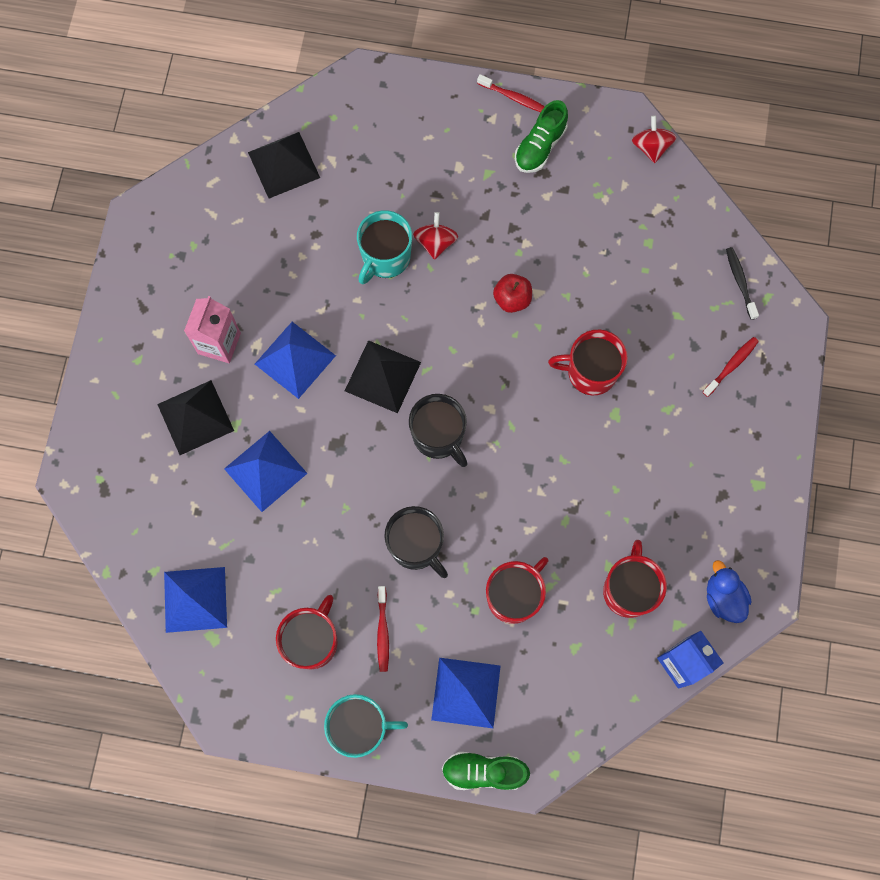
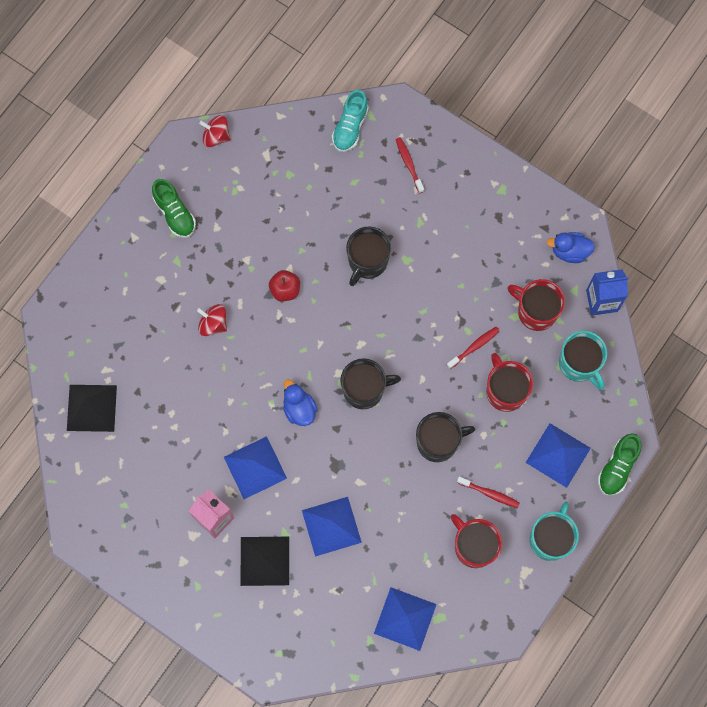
camera: 65 degrees left, 0 degrees up
(383, 376) = (299, 409): black pyramid -> blue duck
(385, 257) = (207, 365): turquoise mug -> turquoise mug (579, 364)
(513, 97) = (125, 214): red toothbrush -> red toothbrush (474, 347)
(590, 372) = (367, 261): red mug -> black mug
(740, 282) = (350, 127): black toothbrush -> turquoise shoe

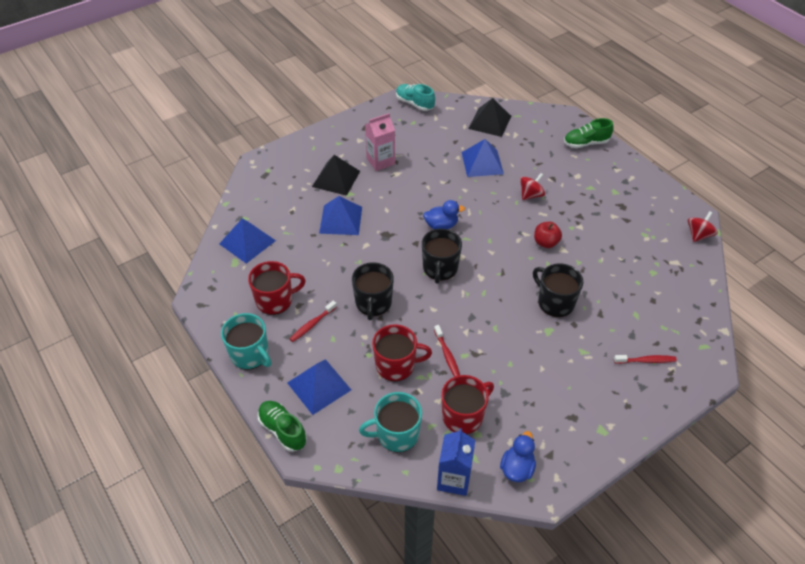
camera: 110 degrees right, 25 degrees down
(175, 214) = (631, 195): green shoe -> green shoe (586, 143)
(255, 467) = (407, 190): blue pyramid -> blue pyramid (482, 163)
(350, 127) = (693, 327): turquoise shoe -> turquoise shoe (414, 104)

